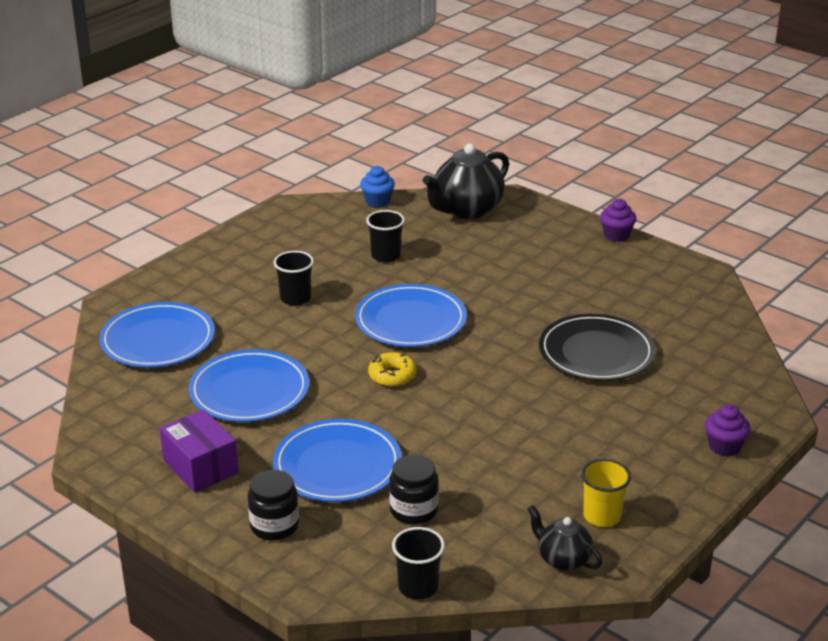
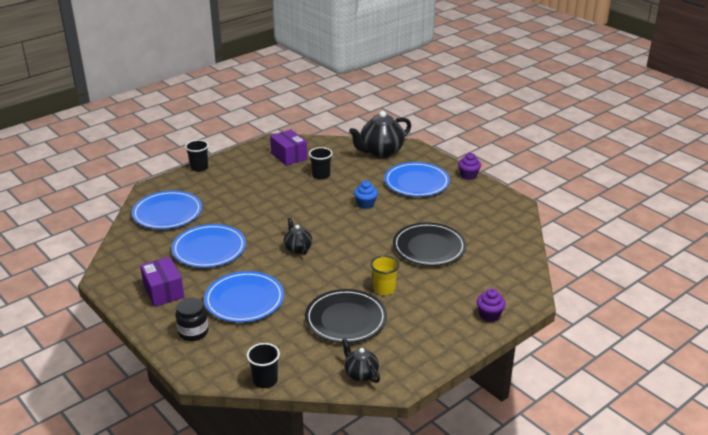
camera: 10 degrees right, 0 degrees up
(295, 298) = (257, 196): black cup -> black cup (199, 167)
(322, 229) = (289, 156): none -> purple box
(377, 201) = (328, 142): blue cupcake -> blue cupcake (365, 204)
(392, 376) = (297, 248): yellow donut -> black teapot
(410, 321) = (321, 216): blue plate -> blue plate (416, 182)
(413, 510) = (280, 332): black jar -> none
(509, 478) = (345, 319): none -> black plate
(602, 516) = (395, 350): yellow cup -> yellow cup (384, 289)

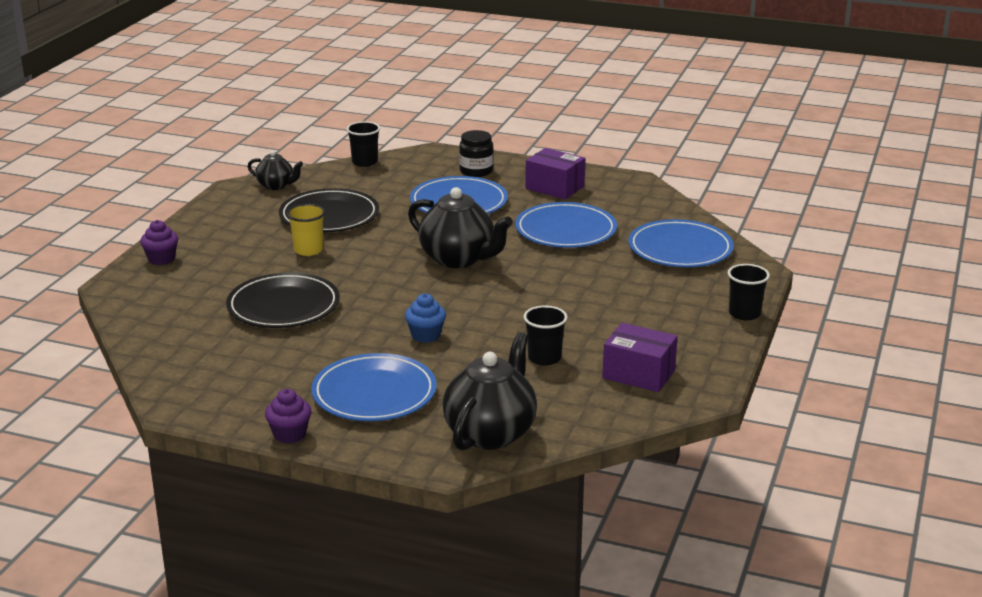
camera: 150 degrees right, 5 degrees down
(297, 248) = (458, 259): black teapot -> black teapot, size x1.83

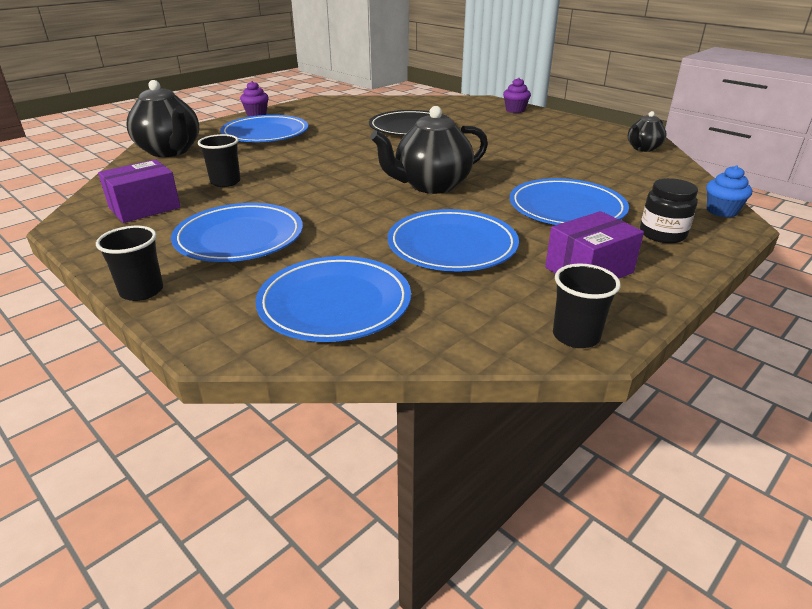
camera: 115 degrees right, 5 degrees up
(308, 250) = (497, 143): yellow cup -> none
(329, 216) = (562, 156): black plate -> none
(364, 162) = (701, 186): black cup -> black cup (576, 336)
(425, 335) = (316, 155): blue cupcake -> blue cupcake (721, 211)
(640, 308) = (239, 238): none -> blue plate

